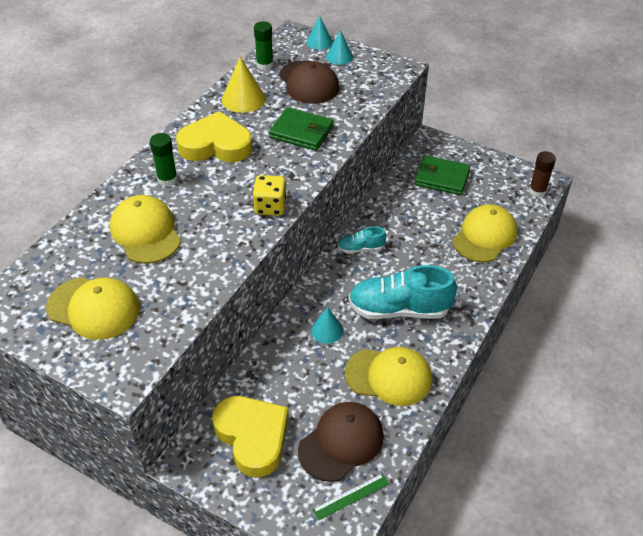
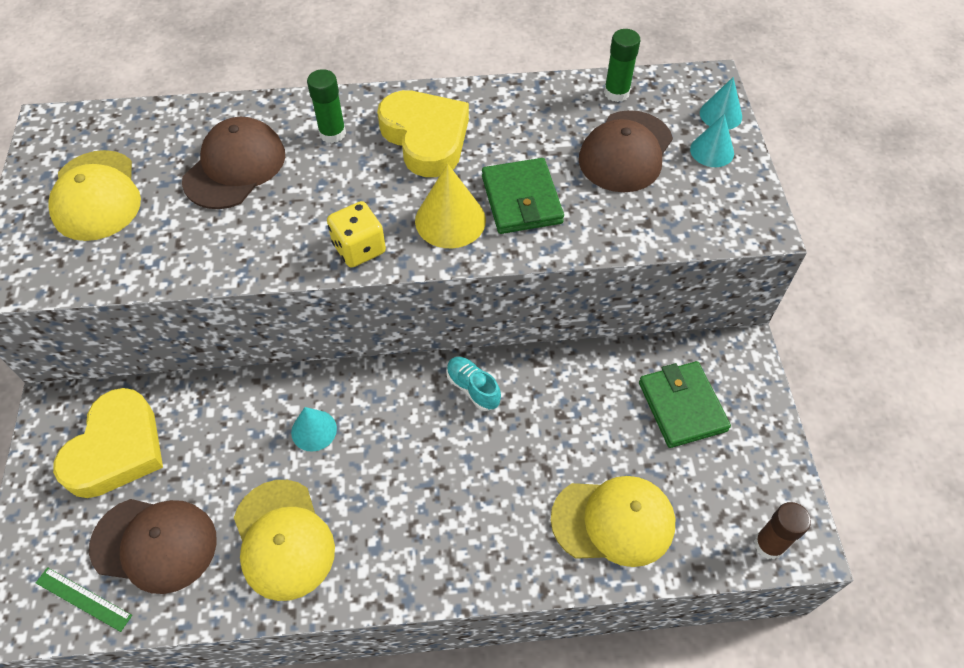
camera: 55 degrees right, 10 degrees up
(145, 232) = (235, 167): yellow cap -> brown cap
(243, 99) = (531, 112): yellow cone -> yellow cone (450, 220)
(399, 309) = (400, 489): turquoise shoe -> none

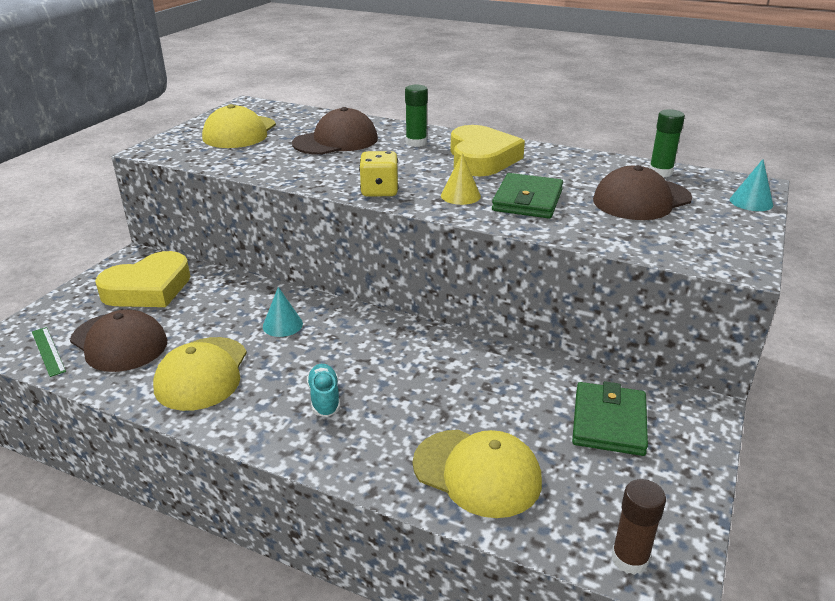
camera: 30 degrees right, 25 degrees down
(450, 220) = (460, 196): yellow cone -> yellow cone, size x0.65
(473, 388) = (425, 345): turquoise shoe -> turquoise shoe (324, 399)
(712, 151) = (725, 217): turquoise cone -> none

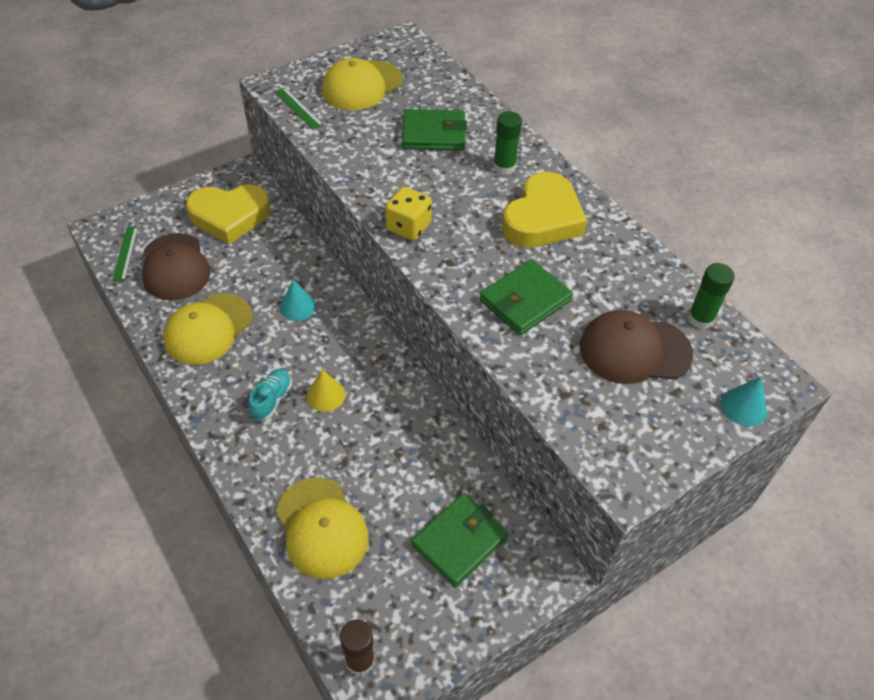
camera: 30 degrees right, 20 degrees up
(193, 156) = (298, 108): none -> green ruler
(336, 141) = (433, 134): brown cap -> green wallet
(460, 196) = (472, 266): yellow cone -> yellow cone (326, 395)

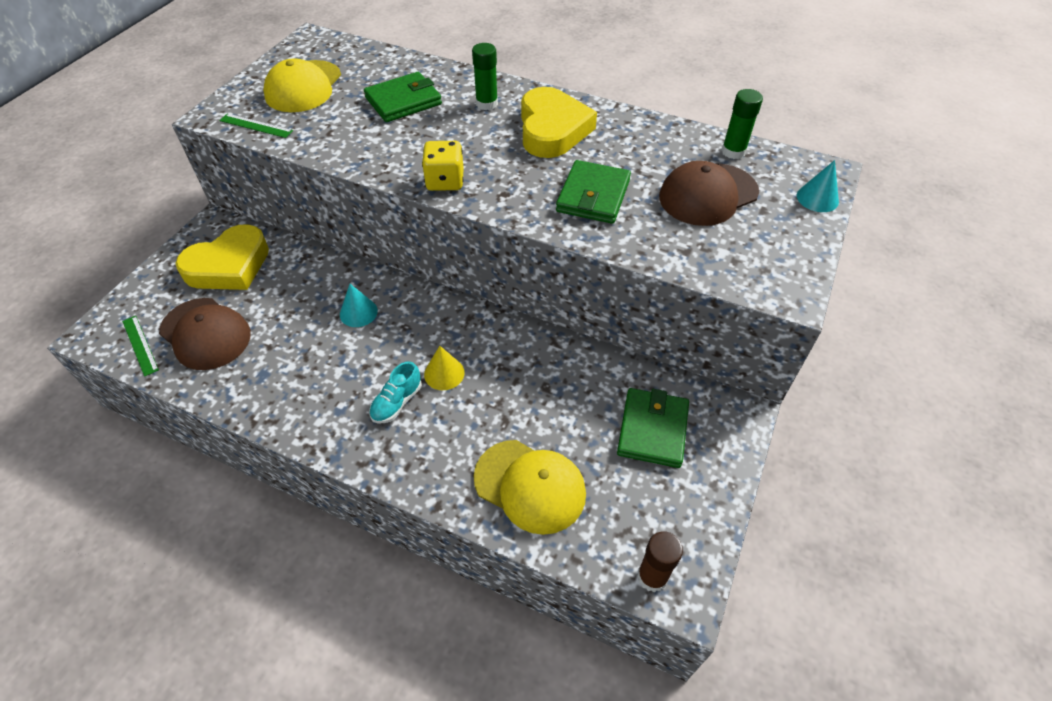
camera: 30 degrees left, 0 degrees up
(208, 329) = (284, 372): yellow cap -> none
(272, 399) = (397, 402): turquoise shoe -> turquoise shoe turned 135 degrees counterclockwise

